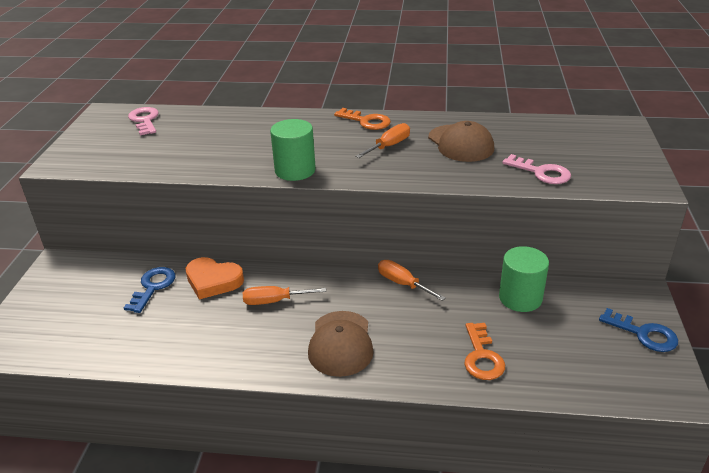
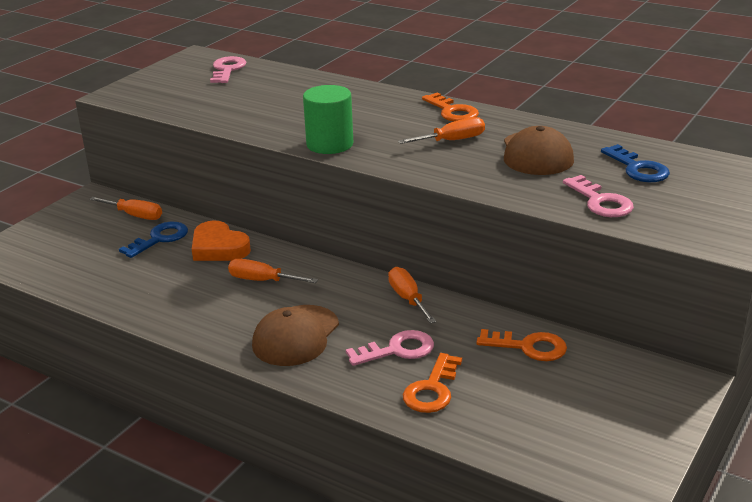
camera: 25 degrees right, 5 degrees down
(113, 271) = (135, 215): none -> orange screwdriver
(429, 330) = (397, 350): none -> pink key
(520, 298) = (529, 347): green cylinder -> orange key
(644, 334) = (646, 423): blue key -> blue key (638, 169)

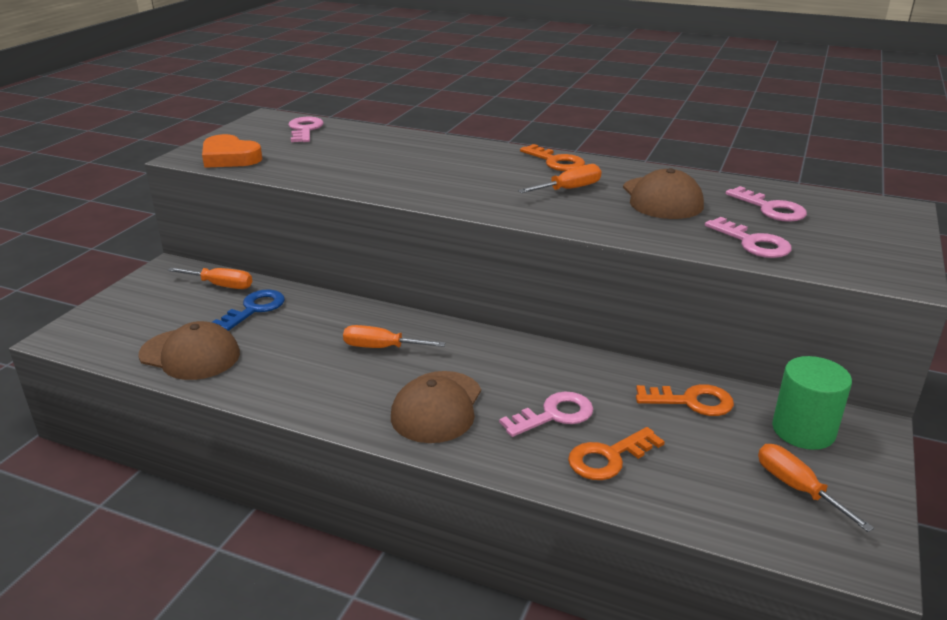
camera: 10 degrees left, 0 degrees up
(95, 276) = (190, 354): none -> brown cap
(219, 248) = (323, 315): orange heart -> orange heart (229, 158)
(329, 144) = (442, 197): green cylinder -> green cylinder (803, 430)
(408, 299) = (545, 357): orange screwdriver -> orange screwdriver (797, 488)
(432, 389) = (608, 458): orange key -> orange key turned 45 degrees clockwise
(638, 169) = (770, 209): blue key -> pink key

